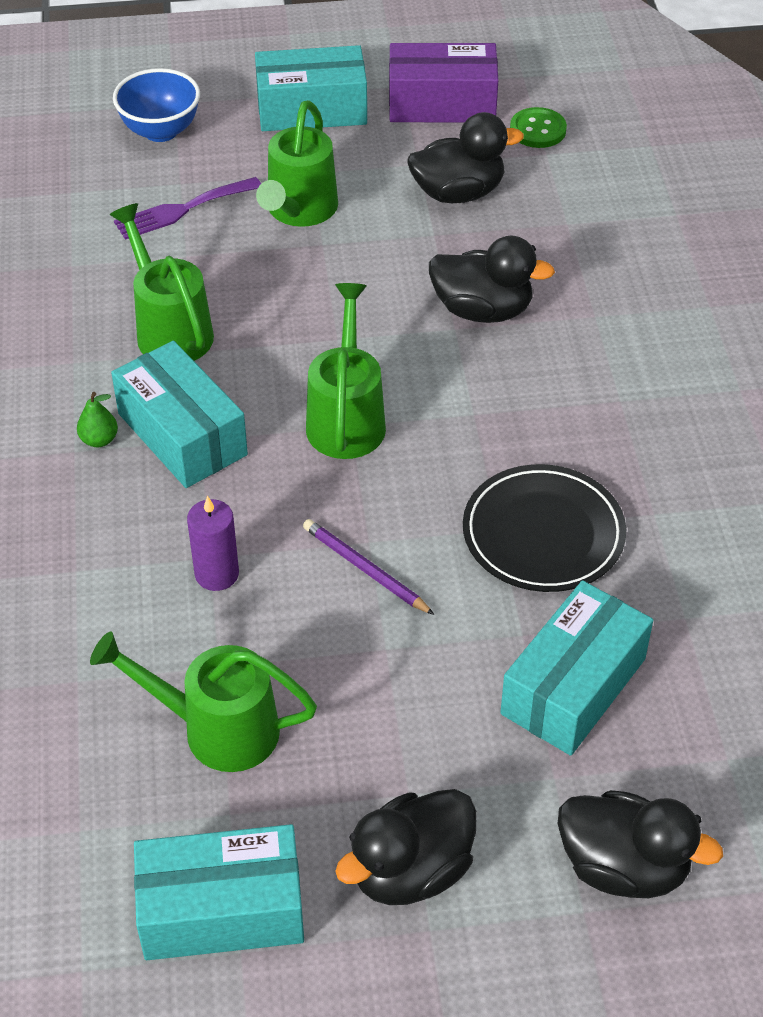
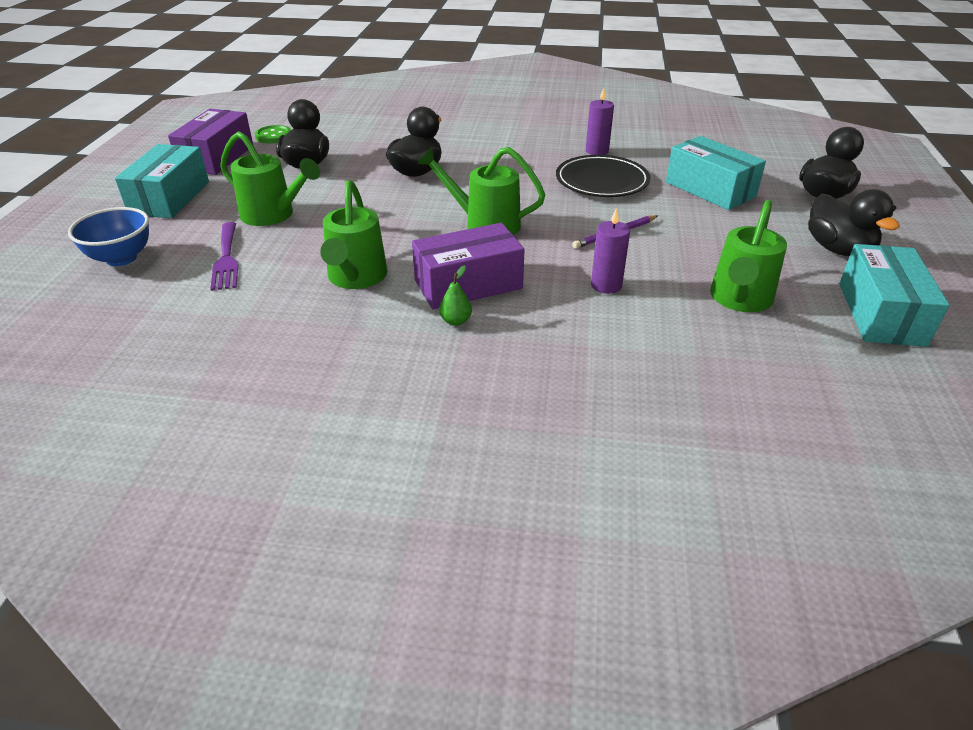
camera: 75 degrees left, 10 degrees down
(169, 329) = (355, 278): green watering can -> green watering can turned 75 degrees counterclockwise
(182, 434) = (468, 284): turquoise box -> purple box
(665, 513) = (597, 151): none -> purple candle

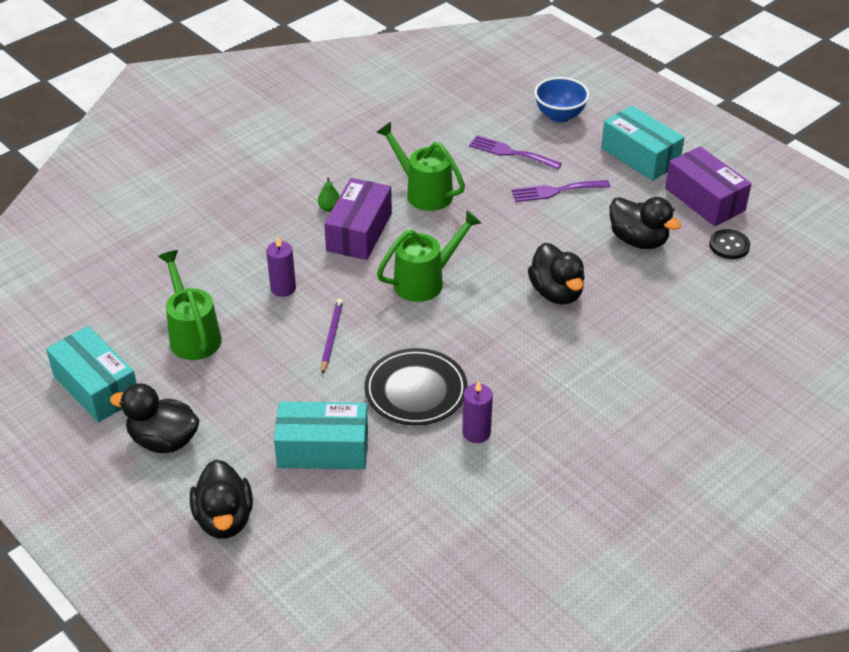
camera: 130 degrees right, 5 degrees up
(273, 136) = (729, 245): green button -> black button
(273, 215) = (556, 191): green watering can -> purple fork

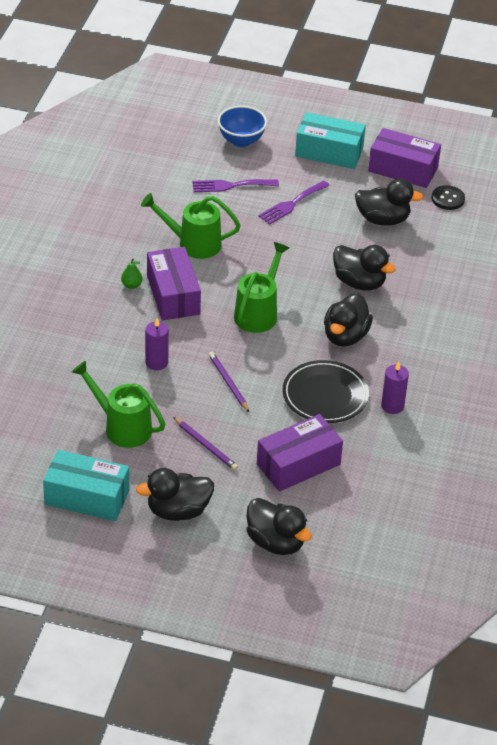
camera: 35 degrees left, 0 degrees up
(251, 388) = (206, 445): none -> purple pencil
(323, 449) = (298, 464): turquoise box -> purple box
(492, 340) = (345, 336): none -> black duck

